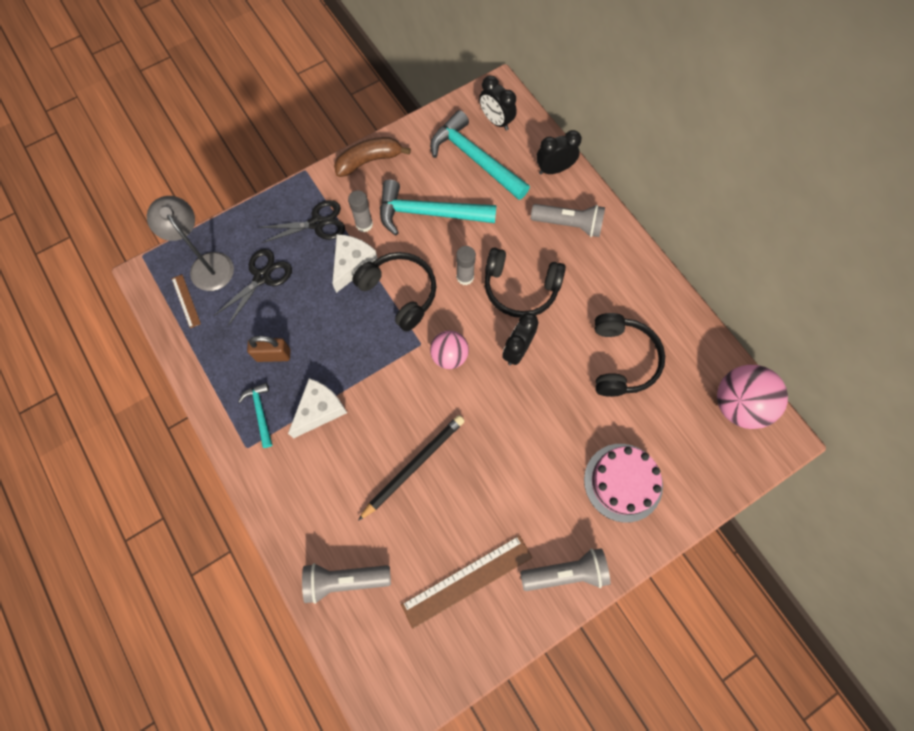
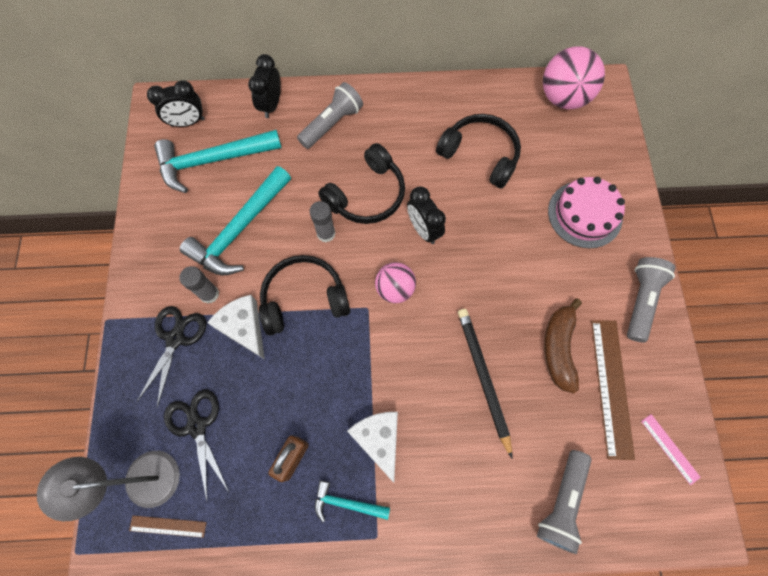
camera: 60 degrees left, 0 degrees up
(369, 161) = (143, 253): brown banana -> brown banana (558, 348)
(439, 658) = (670, 448): none -> pink ruler

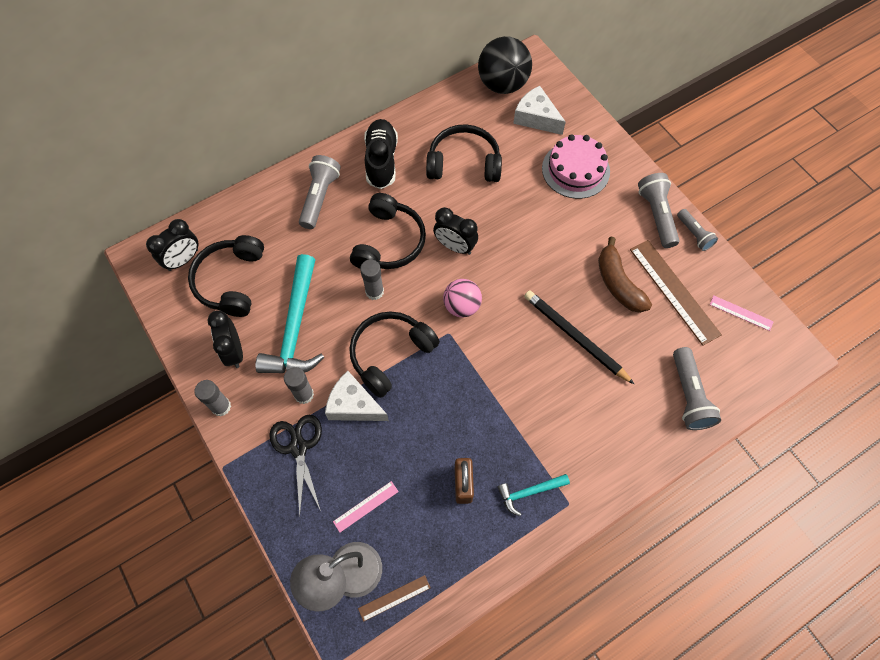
camera: 30 degrees left, 5 degrees down
(137, 266) = (221, 407): none -> grey glue stick
(197, 426) = (366, 506): black scissors -> pink ruler
(213, 160) = (231, 281): turquoise hammer -> black headphones
(271, 105) = (253, 207): black clock -> black clock (234, 351)
(379, 439) = (524, 430): white cheese -> white cheese (536, 118)
(406, 117) = (381, 161): none -> black shoe
(563, 98) = (502, 84): pink ball -> black ball
(668, 340) = (694, 234): none -> grey flashlight

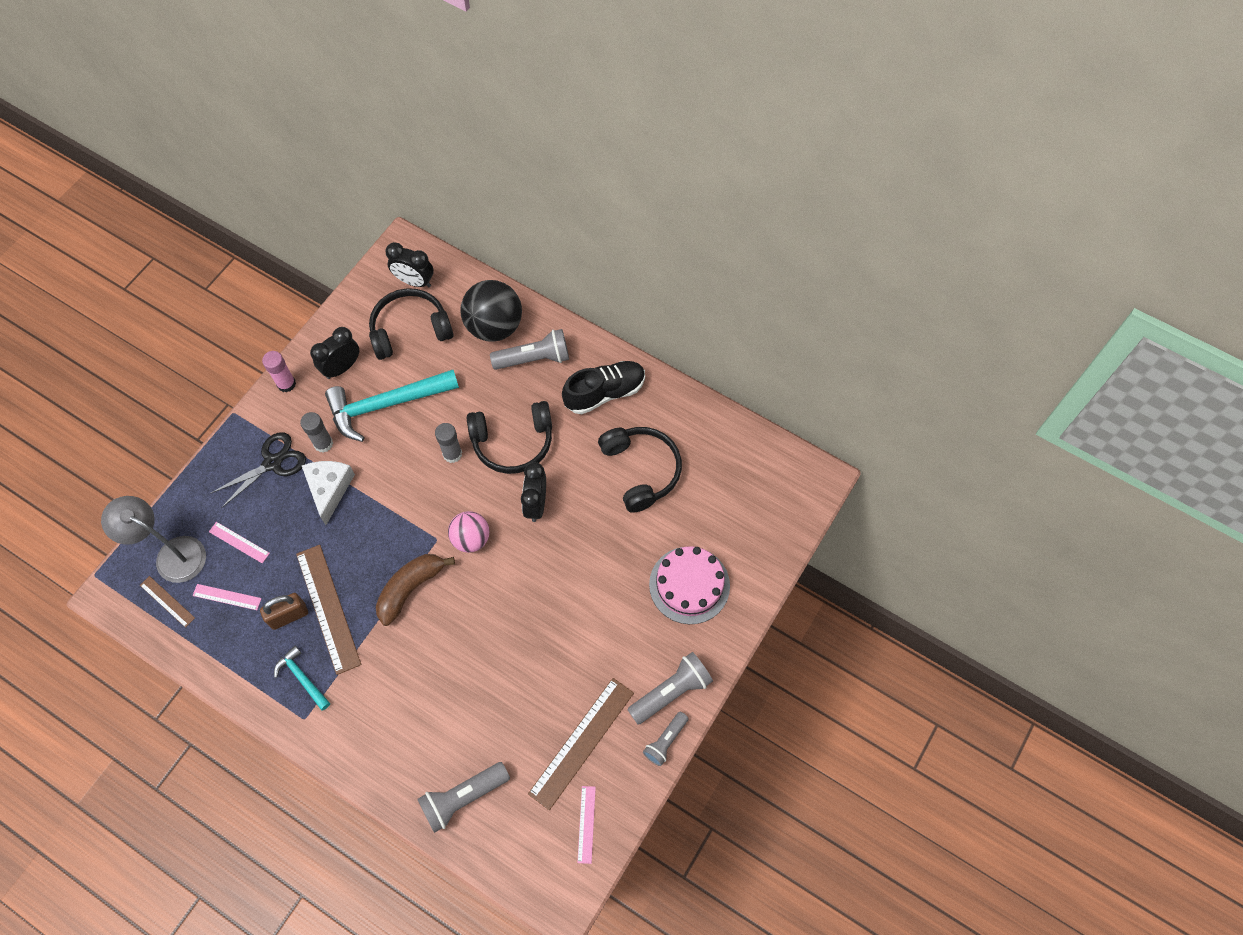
camera: 65 degrees right, 0 degrees up
(221, 407) = (286, 384): grey glue stick -> pink glue stick
(390, 354) = (392, 497): black headphones -> none
(417, 536) = (227, 597): none -> pink ruler
(472, 446) = (328, 608): none -> brown ruler
(502, 84) = (766, 466): black ball -> black ball (494, 326)
(536, 118) = (738, 518): white cheese -> none
(575, 337) = (482, 660): black pencil -> none
(618, 283) = (565, 680): brown banana -> brown banana (410, 588)

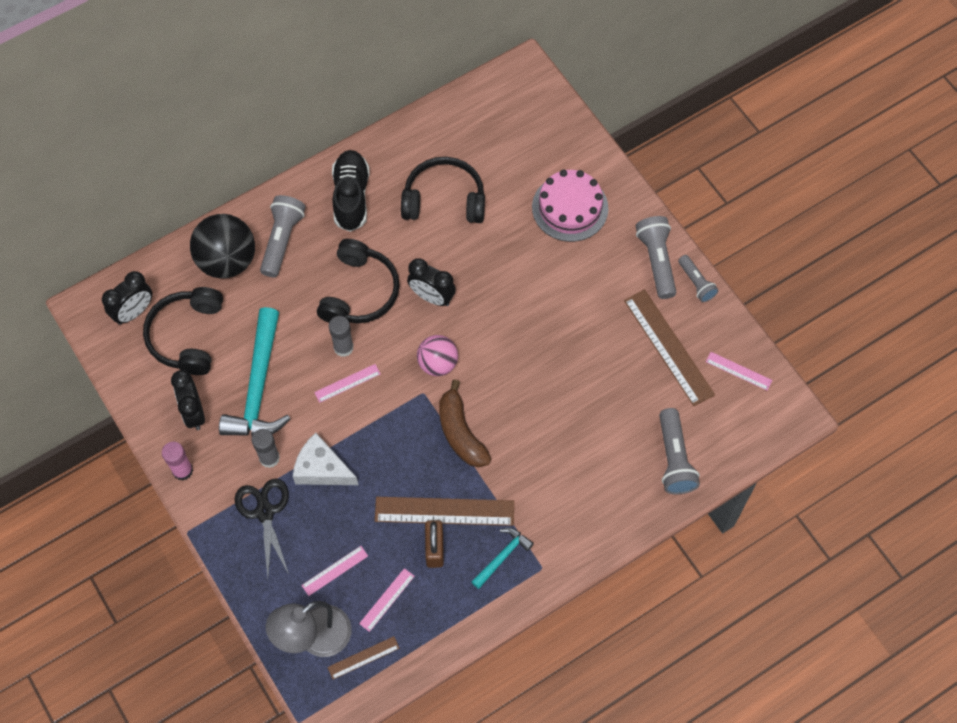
camera: 65 degrees left, 0 degrees up
(302, 678) = (502, 556): turquoise hammer -> turquoise hammer turned 150 degrees clockwise
(419, 472) = (347, 383): none -> pink ruler

